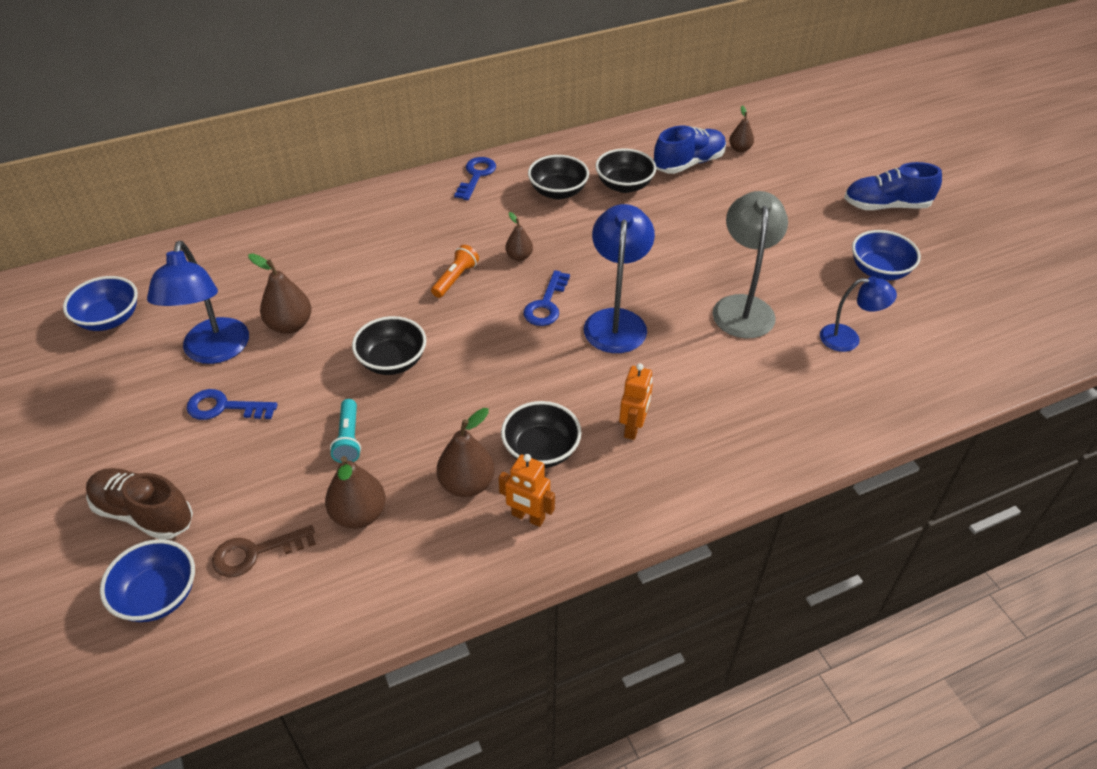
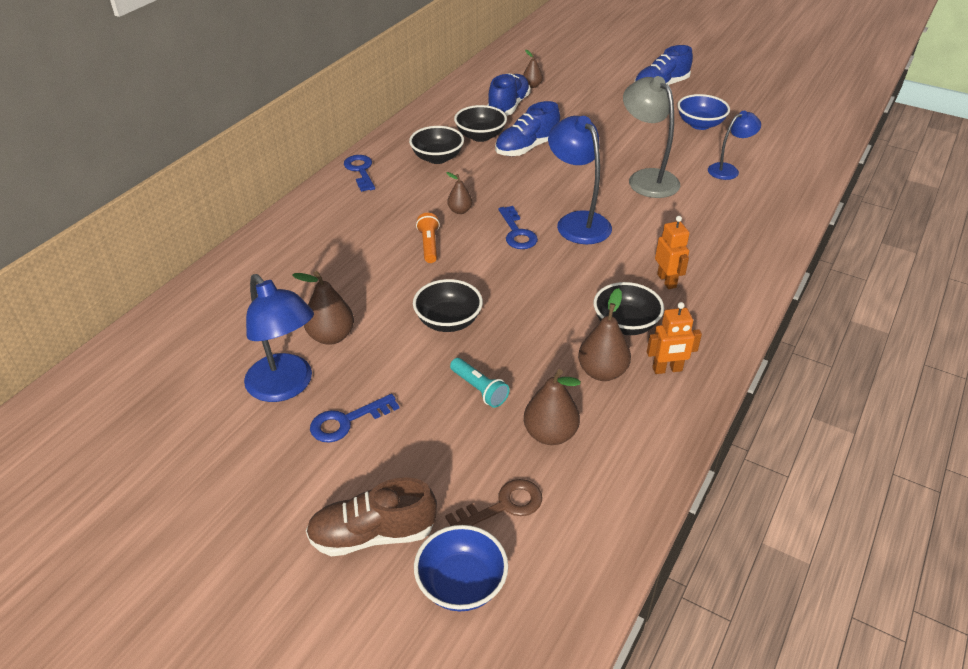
camera: 35 degrees left, 5 degrees down
(109, 319) = (149, 411): blue bowl -> none
(255, 553) = (503, 506): brown key -> brown key turned 150 degrees counterclockwise
(656, 217) = (527, 148): none -> blue shoe

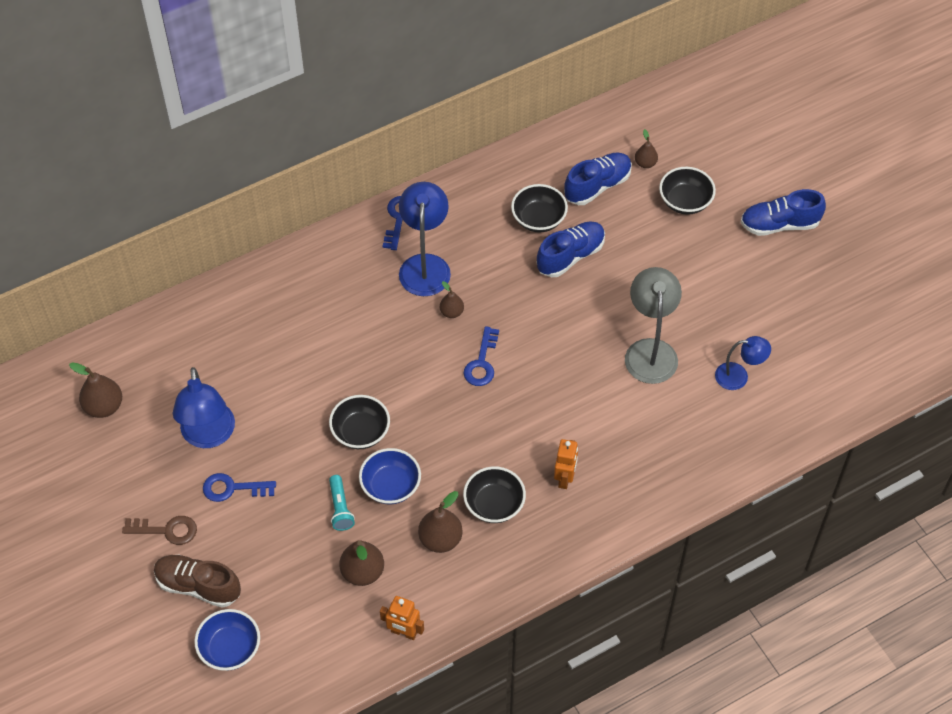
camera: 30 degrees right, 15 degrees up
(331, 336) = (266, 403): brown pear -> brown pear (104, 406)
(429, 245) = (399, 342): orange flashlight -> none
(437, 158) = (478, 232): black bowl -> black bowl (685, 201)
(503, 506) = (292, 610): brown key -> brown key (167, 530)
(527, 148) = (570, 256): blue shoe -> blue shoe turned 150 degrees clockwise
(577, 222) = (543, 375): blue lamp -> blue lamp (425, 265)
(667, 369) = (491, 562): orange robot -> orange robot (403, 632)
(700, 124) = (768, 301): blue bowl -> blue bowl (391, 486)

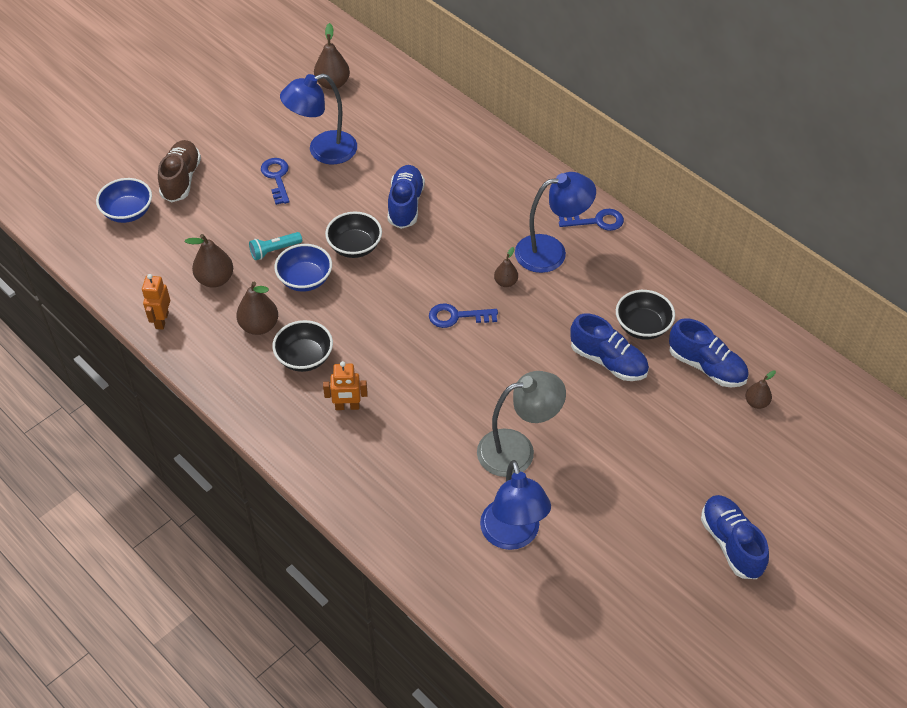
camera: 75 degrees right, 5 degrees down
(167, 530) = (228, 148): brown key -> none
(318, 374) = (405, 205): none -> blue shoe
(685, 201) = (722, 447): black bowl -> none
(738, 376) = (512, 536): blue lamp -> blue lamp, size x1.64

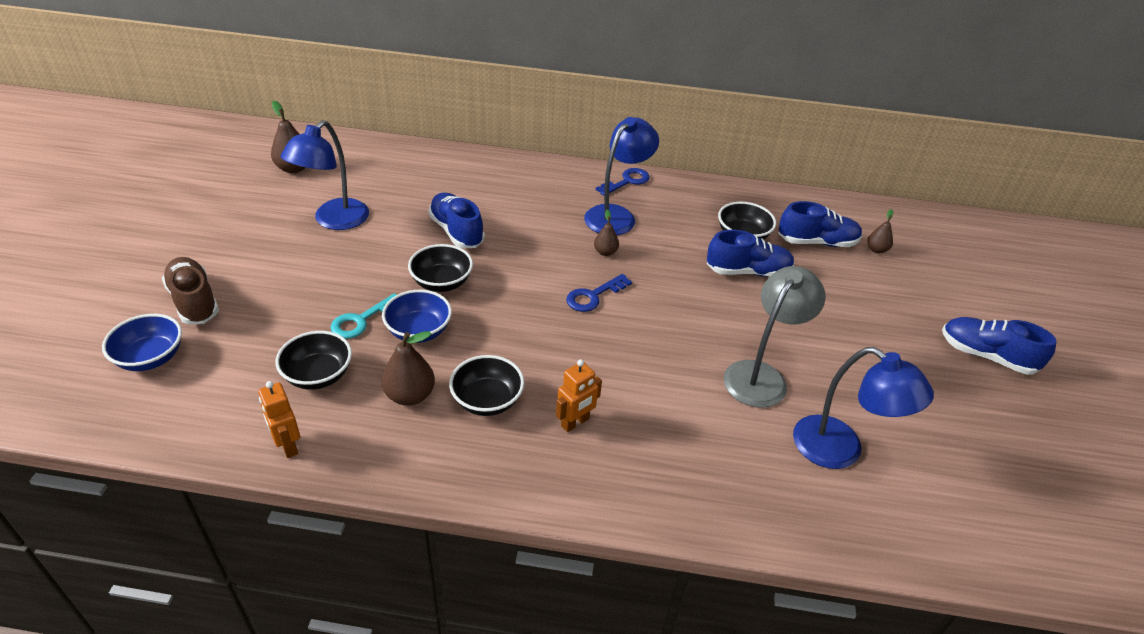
camera: 40 degrees left, 10 degrees down
(215, 279) = (318, 375): brown pear -> black bowl
(274, 250) = (361, 320): turquoise flashlight -> turquoise key
(276, 178) = (305, 259): blue key -> none

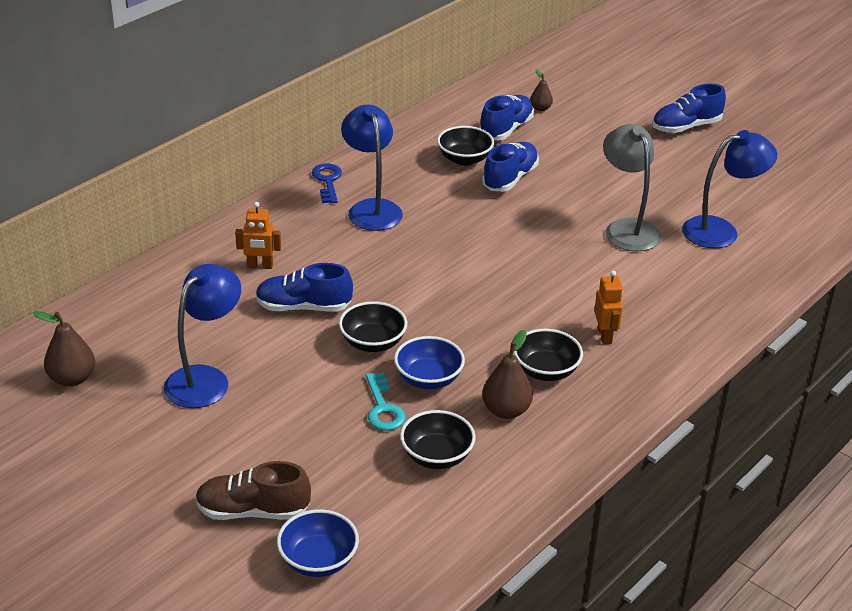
camera: 55 degrees left, 5 degrees down
(288, 445) = (511, 498): orange robot -> orange robot (260, 266)
(334, 221) = (205, 379): blue lamp -> blue lamp turned 120 degrees counterclockwise
(593, 296) = (469, 267): blue key -> none
(605, 252) = (417, 236): brown pear -> none

